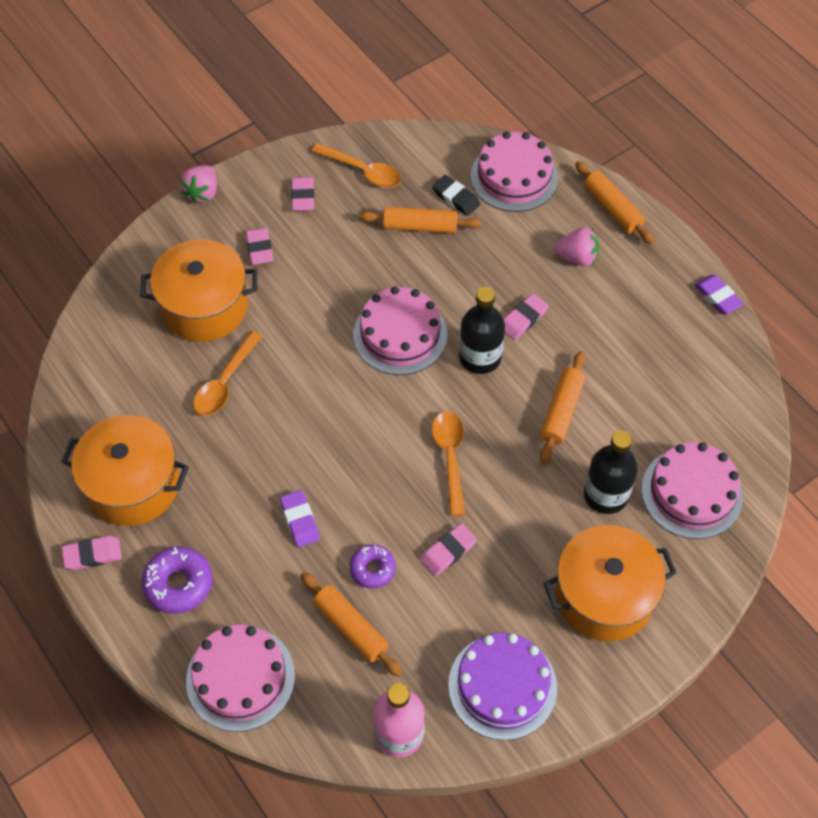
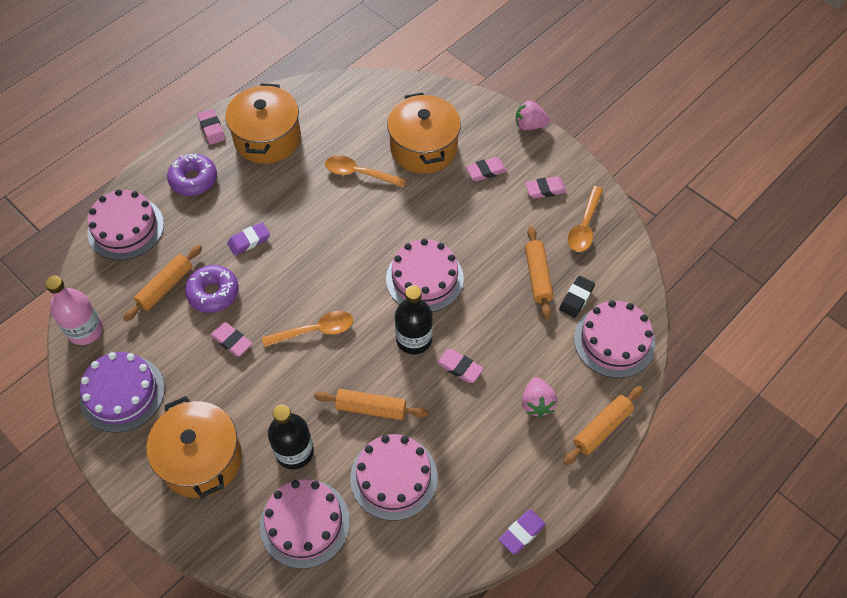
camera: 80 degrees right, 0 degrees up
(372, 569) = (213, 293): purple donut -> purple donut, size x1.51
(647, 400) = (394, 477): none -> pink cake

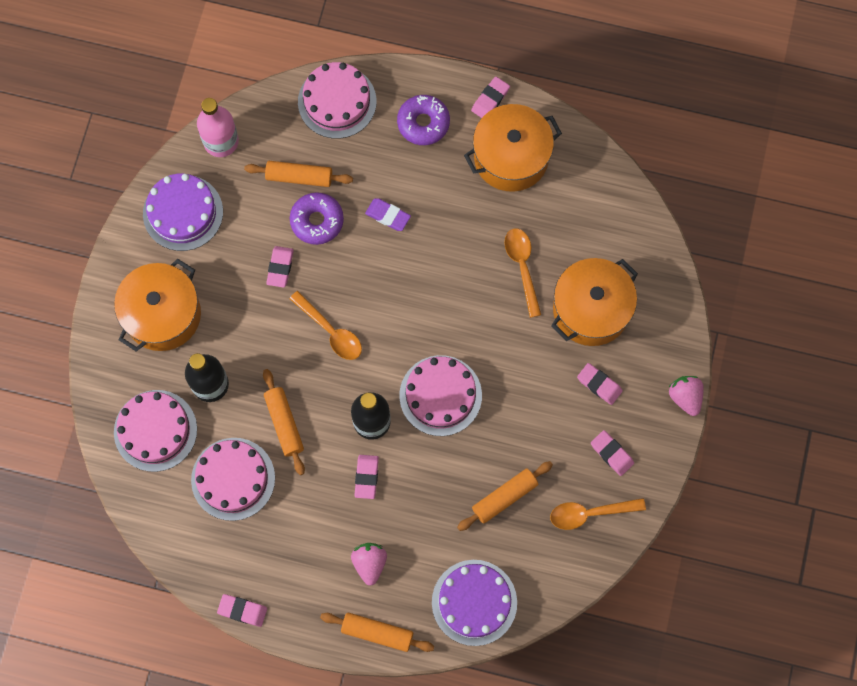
camera: 60 degrees right, 15 degrees up
(521, 533) = (242, 610): purple eraser -> pink eraser
(537, 403) = (369, 563): pink strawberry -> pink strawberry turned 120 degrees clockwise
(576, 298) = (501, 545): black eraser -> none
(614, 341) = (474, 602): pink cake -> purple cake

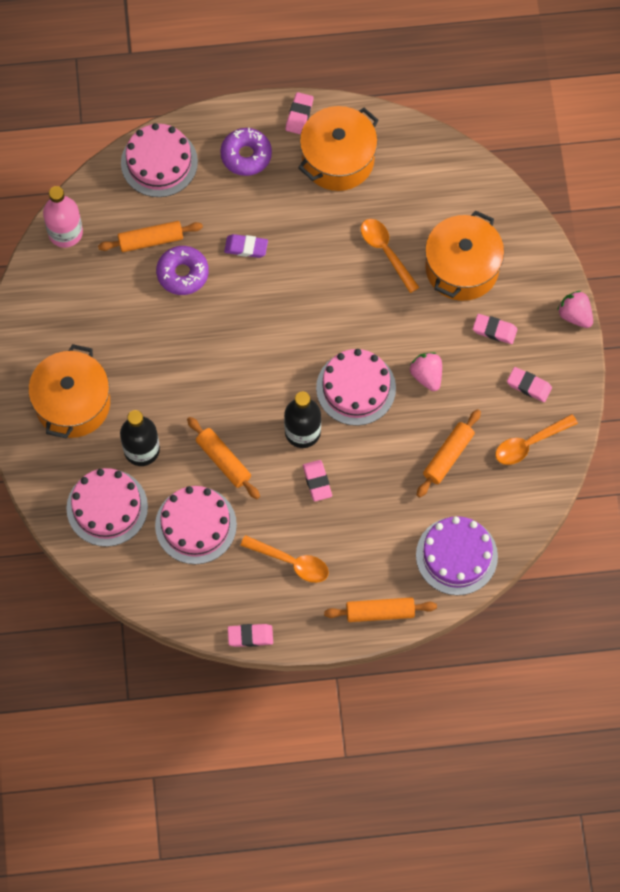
camera: 20 degrees left, 5 degrees down
(183, 212) = (55, 307): purple cake -> none
(280, 268) = (165, 326): pink eraser -> none
(330, 331) = (233, 366): orange spoon -> orange spoon (291, 562)
(369, 563) = (349, 555): pink strawberry -> pink strawberry (426, 376)

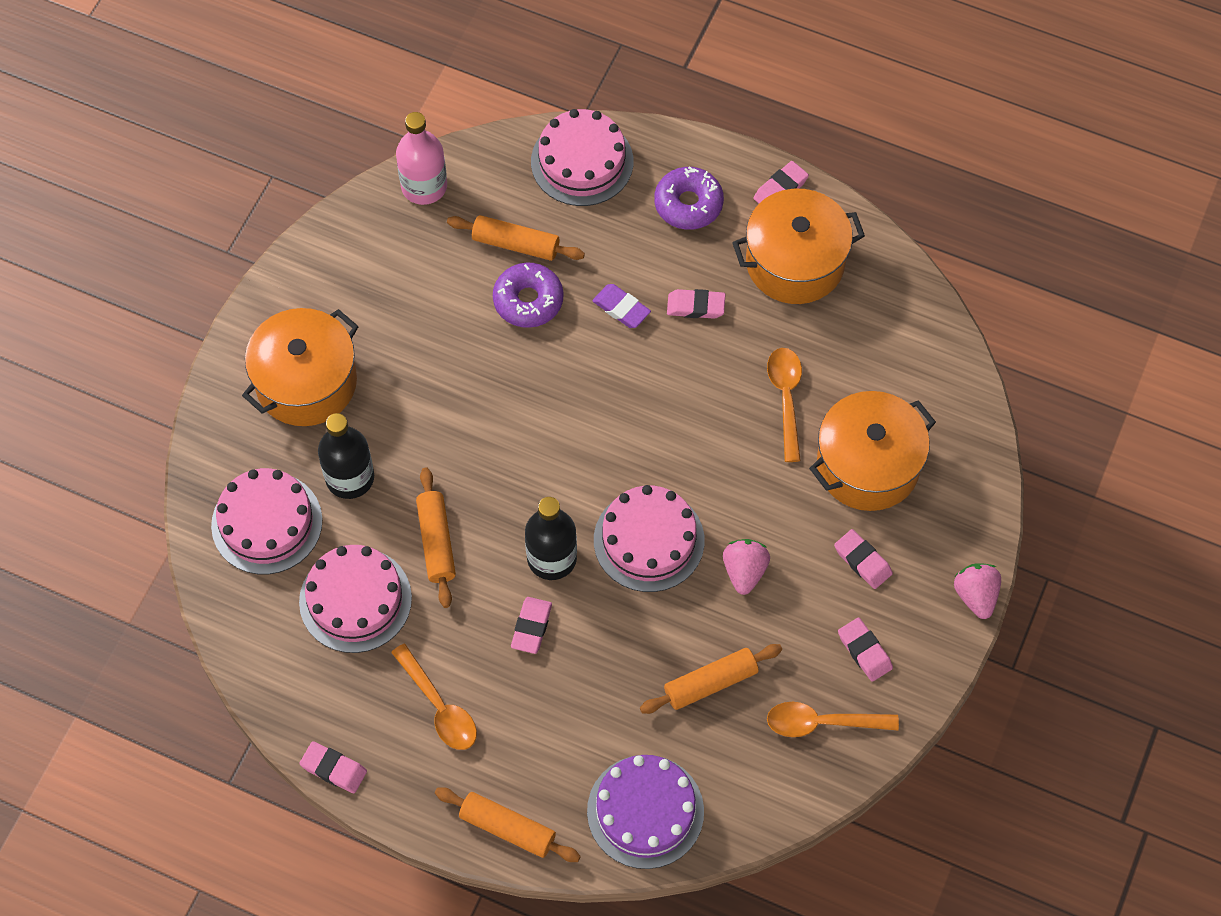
camera: 30 degrees right, 5 degrees down
(292, 221) = (696, 306): none -> pink eraser

